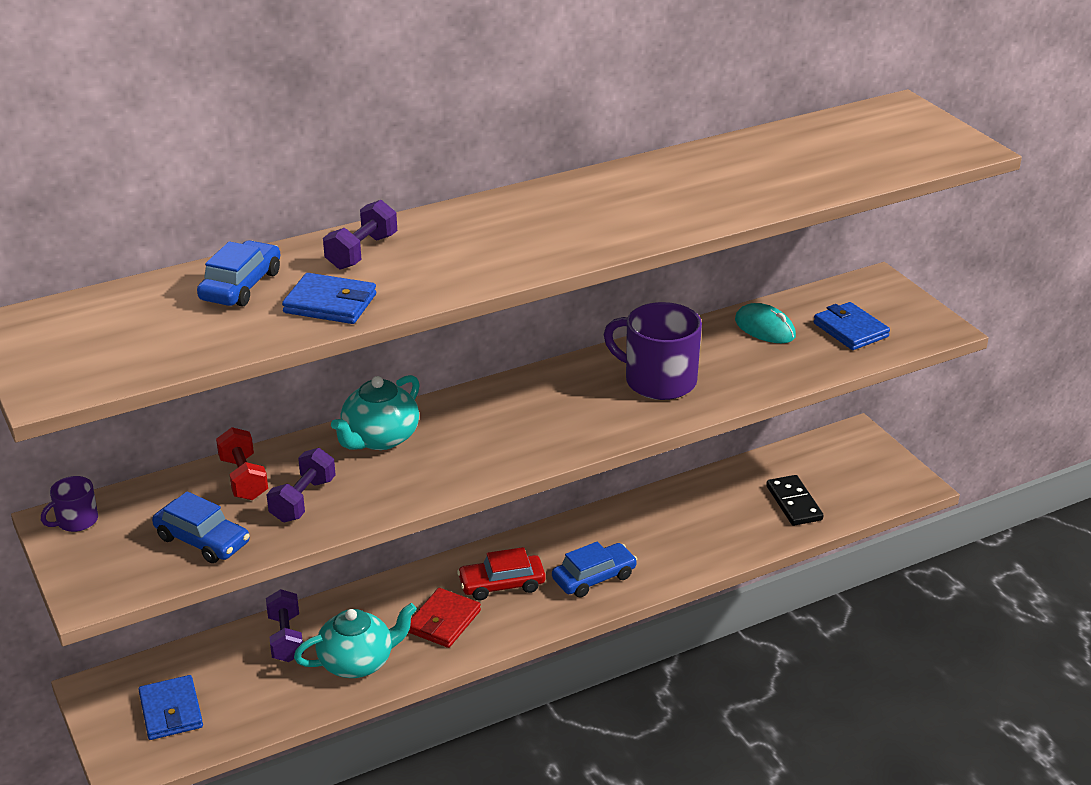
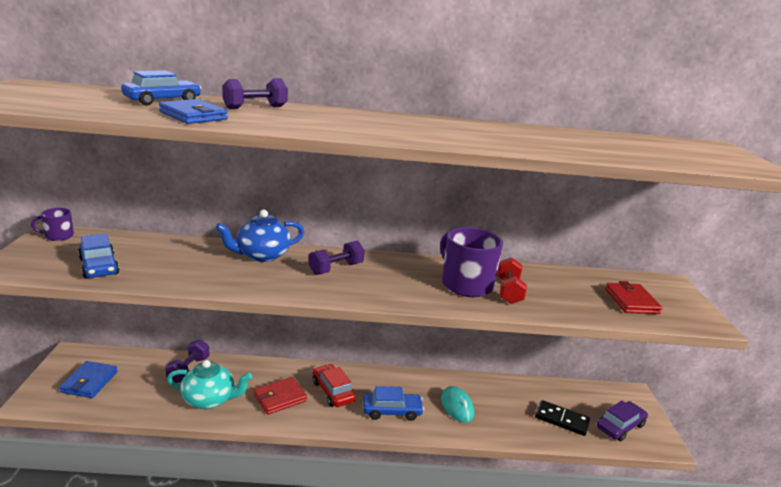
camera: 25 degrees right, 10 degrees down
(244, 479) = (165, 248): red dumbbell -> red dumbbell (509, 291)
(303, 500) = (179, 268): purple dumbbell -> purple dumbbell (336, 269)
(379, 438) = (262, 255): turquoise teapot -> blue teapot
(502, 584) = (333, 391): red car -> red car turned 45 degrees clockwise
(765, 328) = (566, 281): turquoise mouse -> turquoise mouse (457, 406)
(794, 503) = (561, 420): black domino -> black domino turned 75 degrees counterclockwise
(850, 330) = (631, 301): blue wallet -> red wallet
(862, 483) = (620, 426): none -> purple car

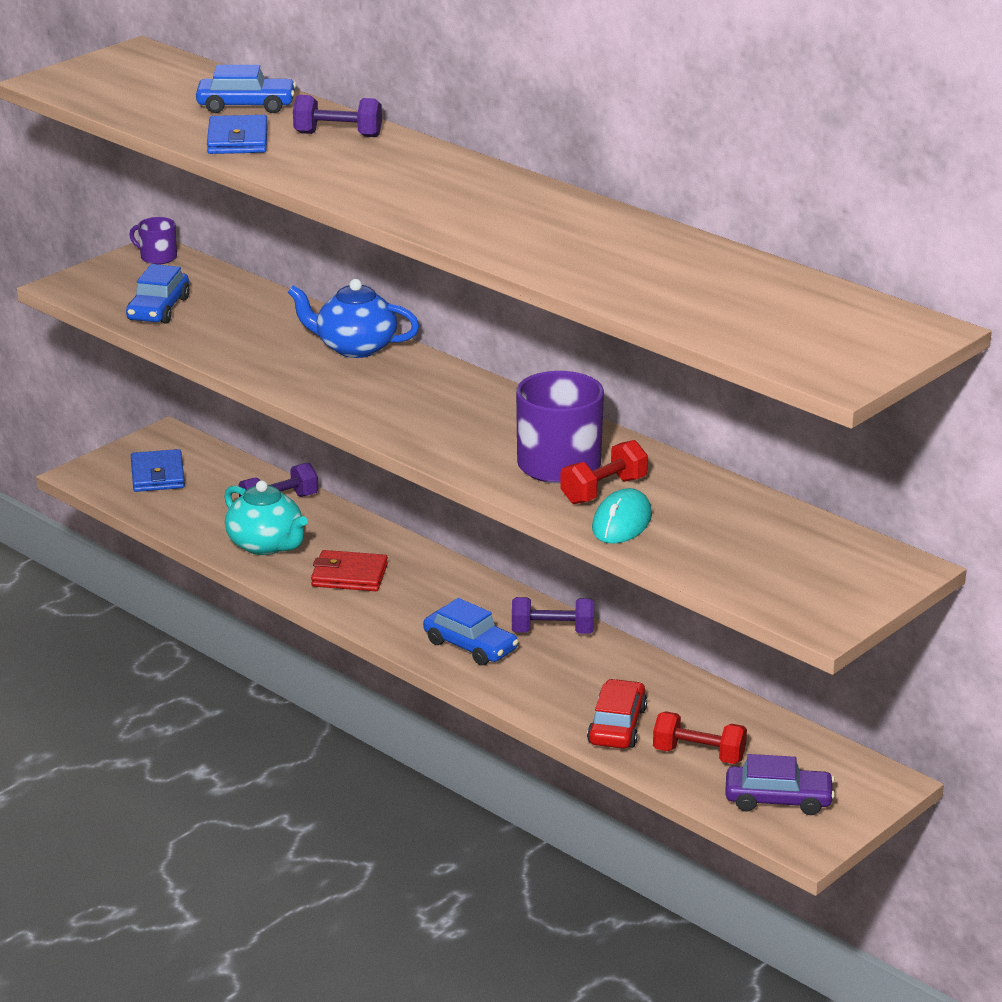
camera: 45 degrees right, 5 degrees up
(89, 382) = (158, 475): blue wallet -> blue wallet turned 60 degrees counterclockwise
(333, 391) = (425, 595): red car -> red car (617, 726)
(336, 269) = (420, 392): purple dumbbell -> purple dumbbell (552, 632)
(457, 406) = (568, 678): turquoise mouse -> turquoise mouse (622, 523)
(561, 420) = (699, 755): black domino -> red dumbbell
(631, 301) = (765, 562): red wallet -> none

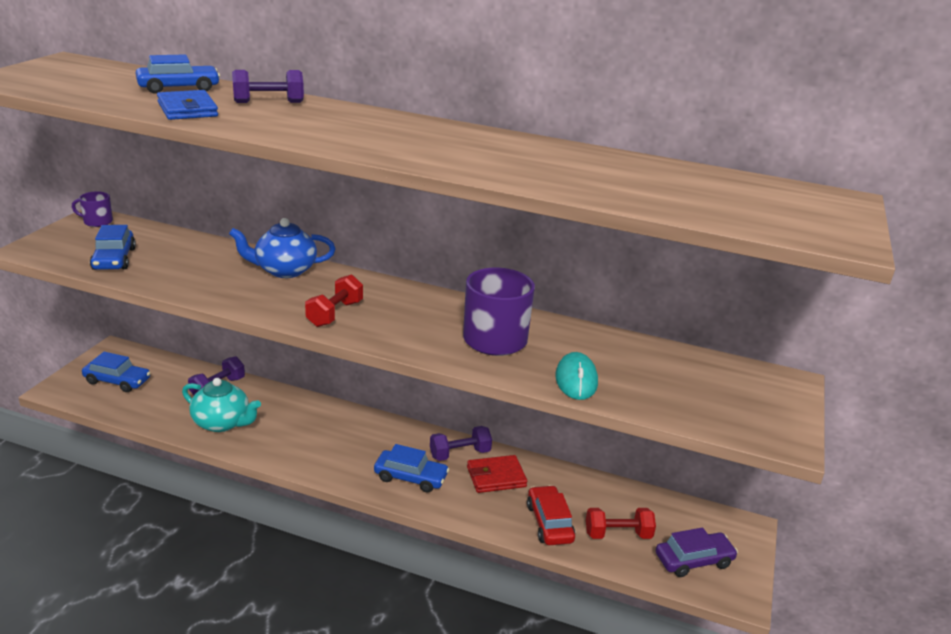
camera: 25 degrees left, 0 degrees up
(158, 475) = (117, 381): blue wallet -> blue car
(349, 575) = (295, 436): red wallet -> red wallet (496, 477)
(603, 490) = (542, 355): red dumbbell -> red dumbbell (335, 314)

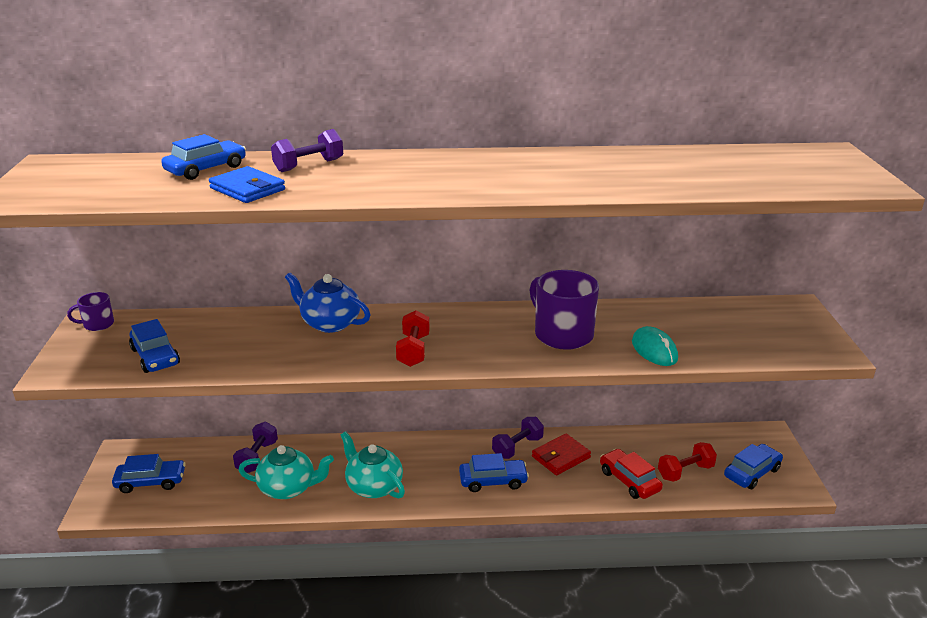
camera: 20 degrees left, 0 degrees up
(284, 270) = (329, 323): blue teapot -> blue teapot turned 60 degrees clockwise
(296, 445) = (373, 486): none -> turquoise teapot
(693, 560) = (752, 473): purple car -> blue car

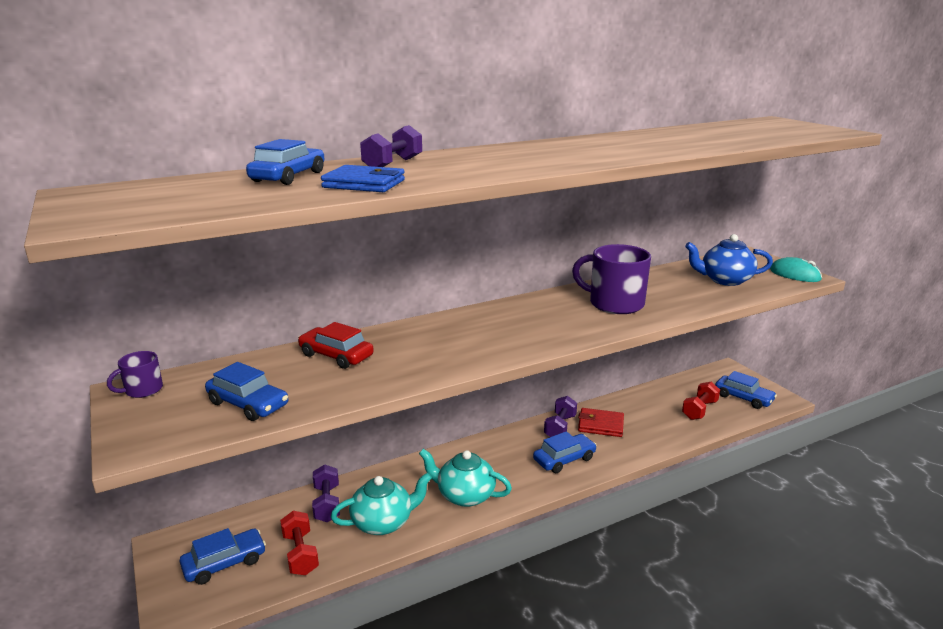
camera: 25 degrees left, 5 degrees down
(329, 323) = (404, 336): blue teapot -> blue teapot (724, 280)
(413, 350) = (508, 341): red dumbbell -> red dumbbell (300, 554)
(561, 457) = (600, 425): red wallet -> red wallet turned 75 degrees clockwise
(629, 480) = (667, 428): red car -> red car (336, 355)
(654, 350) = (695, 300): turquoise mouse -> turquoise mouse (795, 274)
(752, 473) = (743, 398): blue car -> blue car turned 105 degrees clockwise

